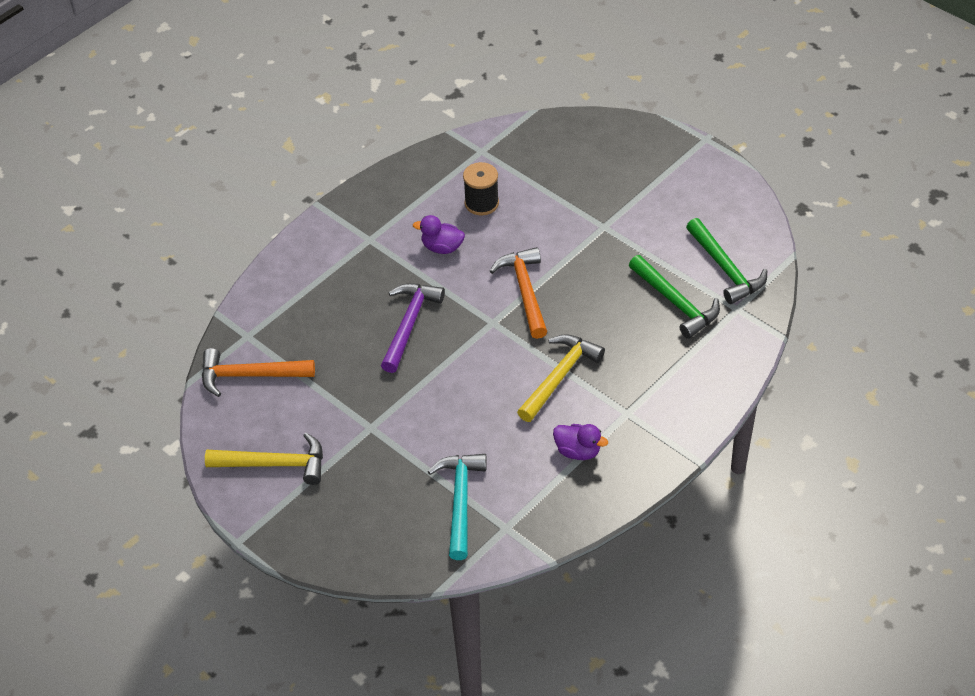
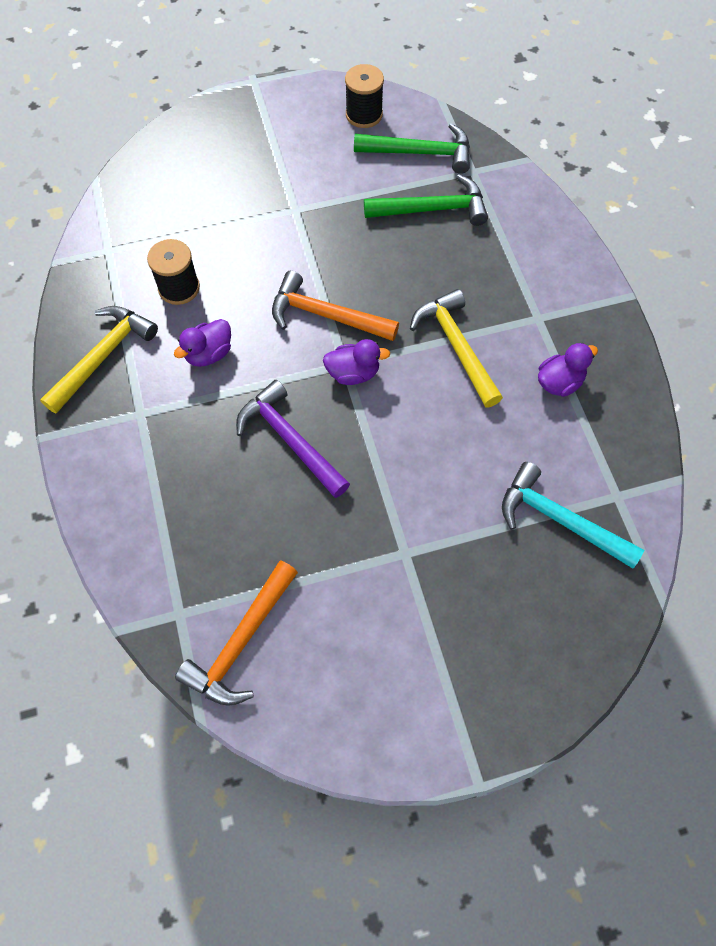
camera: 60 degrees left, 15 degrees up
(274, 464) = (391, 683): yellow hammer -> yellow hammer (103, 357)
(489, 330) = (353, 373): none -> purple duck
(732, 217) = (364, 115): none -> black spool

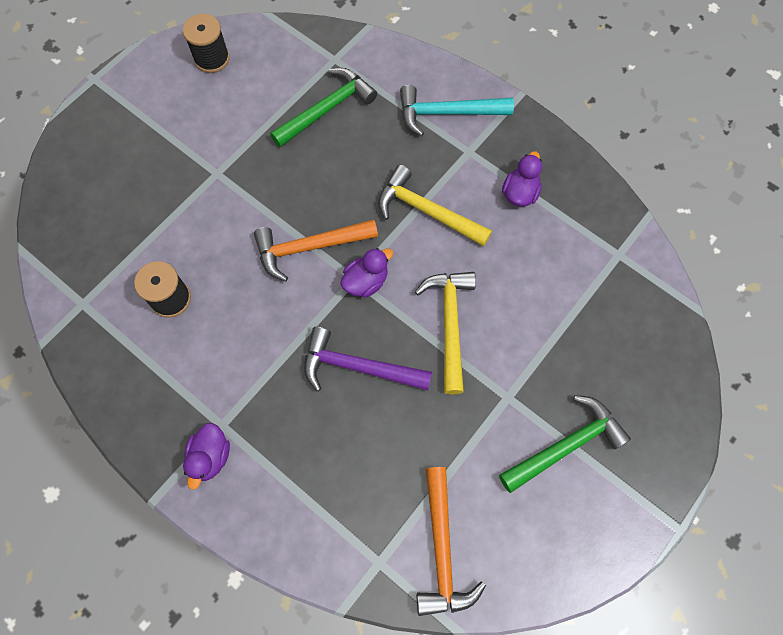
camera: 35 degrees left, 5 degrees up
(103, 357) = (151, 398): yellow hammer -> yellow hammer (449, 324)
(209, 354) = (239, 339): purple duck -> purple duck (210, 457)
(420, 153) = (282, 67): green hammer -> green hammer (565, 445)
(560, 520) = (594, 298): turquoise hammer -> turquoise hammer (447, 113)

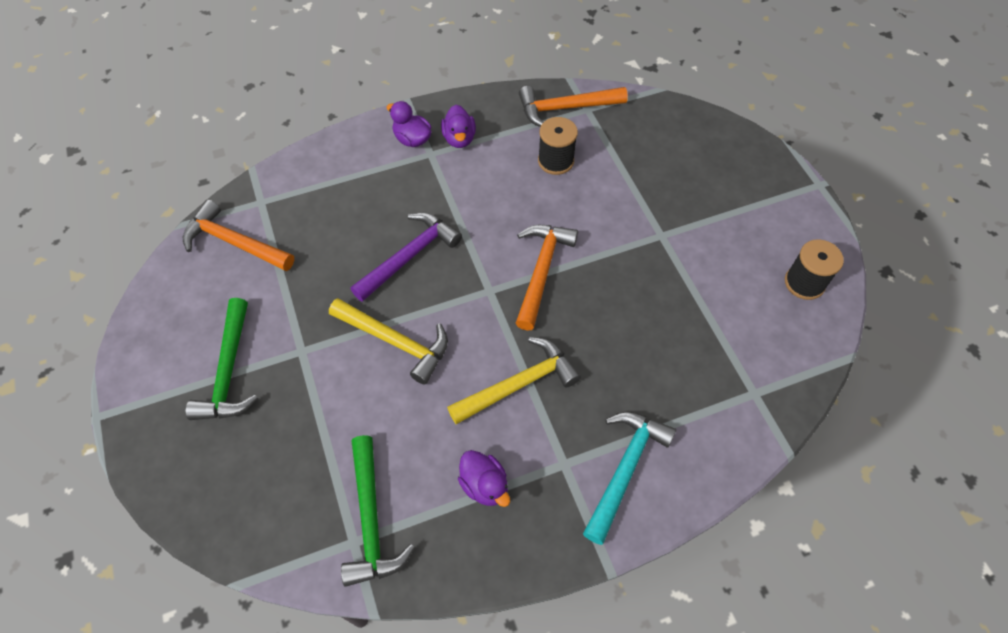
camera: 120 degrees right, 10 degrees down
(90, 325) = (566, 108): none -> orange hammer
(326, 109) = (690, 355): green hammer -> green hammer (371, 520)
(366, 281) = (480, 298): purple duck -> purple duck (459, 139)

